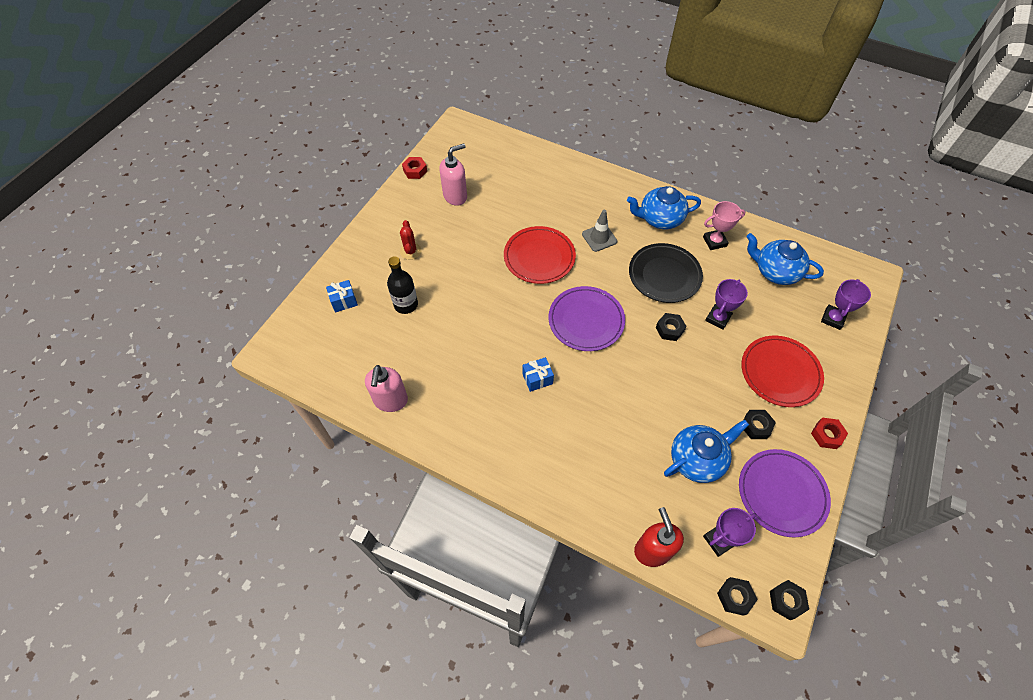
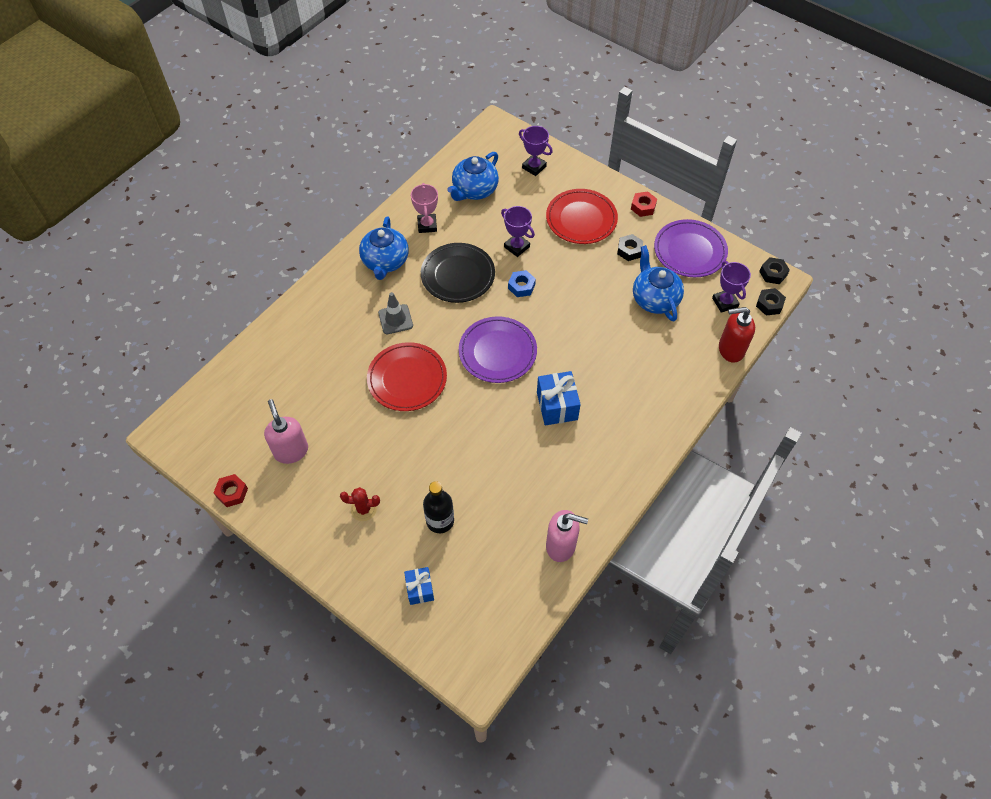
camera: 80 degrees left, 0 degrees up
(537, 379) = (557, 406): blue gift -> blue gift, size x1.57
(669, 329) = (521, 286): black nut -> blue nut

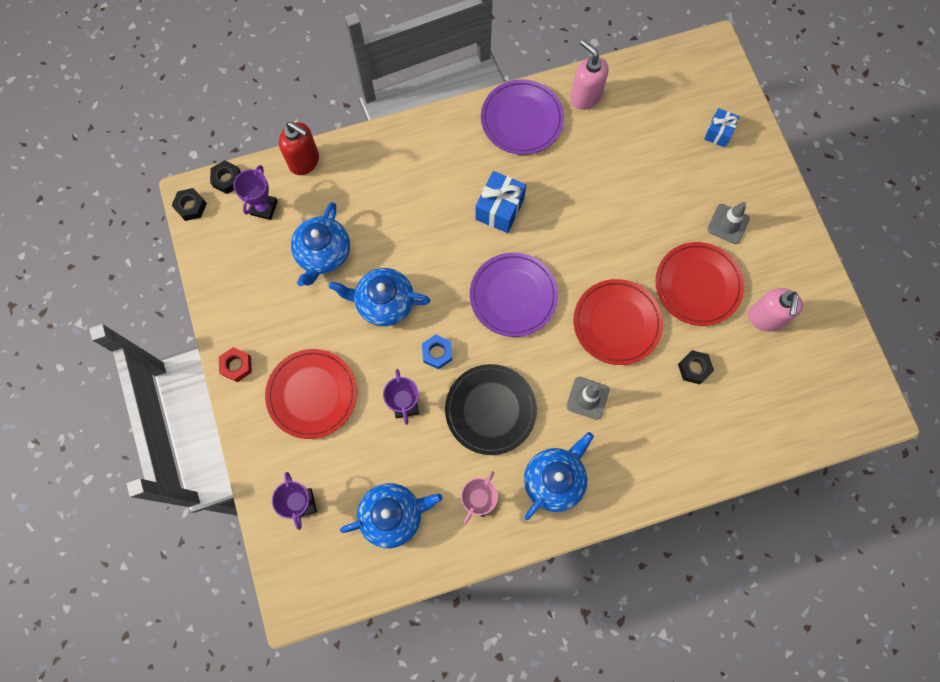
camera: 145 degrees left, 15 degrees up
(232, 492) = (837, 311): red nut -> none
(360, 443) = (697, 285): none -> red plate
(363, 509) = (728, 224): red cactus -> grey traffic cone
(440, 521) = (669, 175): black bottle -> none
(584, 294) = (384, 302): none -> blue teapot
(629, 250) = (298, 323): black nut -> black nut (694, 368)
(690, 251) = (241, 282): purple plate -> purple plate (522, 119)

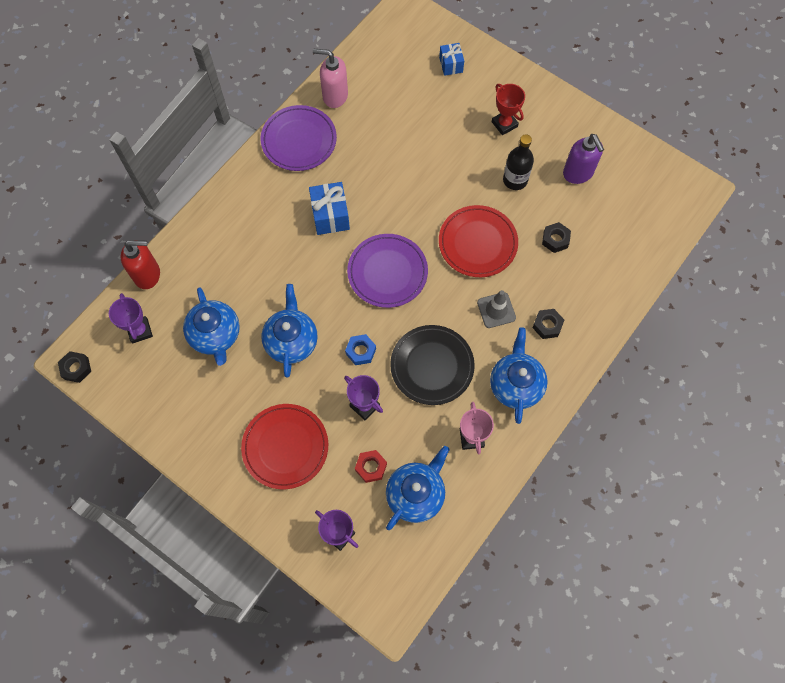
camera: 35 degrees left, 5 degrees down
(227, 179) = (92, 328): black nut -> black nut (547, 325)
(236, 366) = (207, 466): red nut -> red nut (371, 467)
(384, 302) = (291, 341): blue teapot -> blue teapot turned 120 degrees clockwise
(697, 285) = (515, 180): red plate -> black bottle
(728, 224) = (504, 124): grey traffic cone -> red trophy
(765, 318) = (578, 173): pink soap dispenser -> purple soap dispenser

